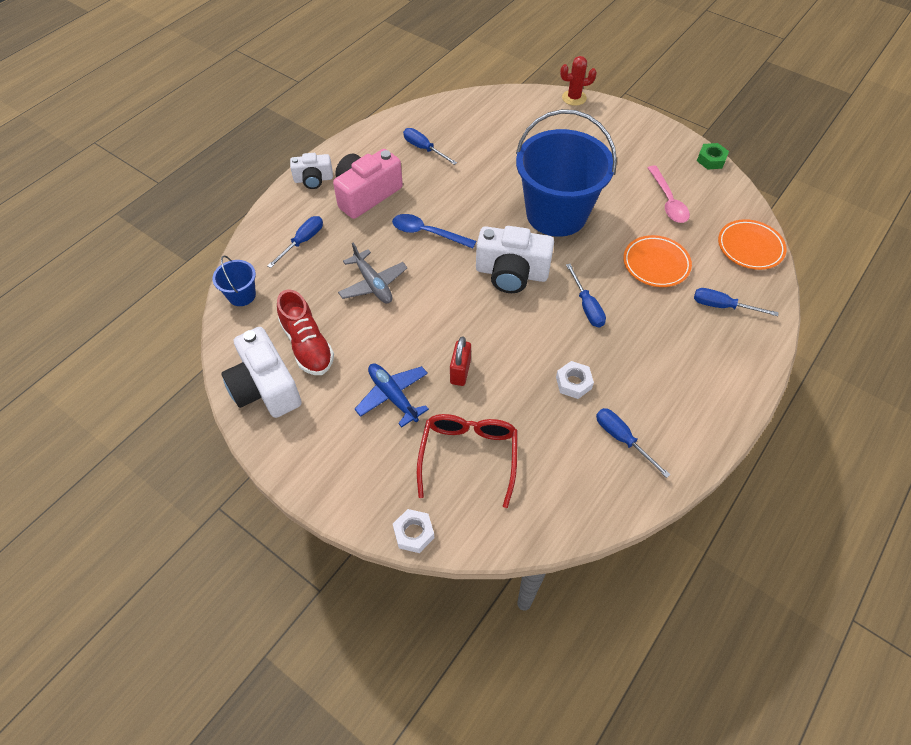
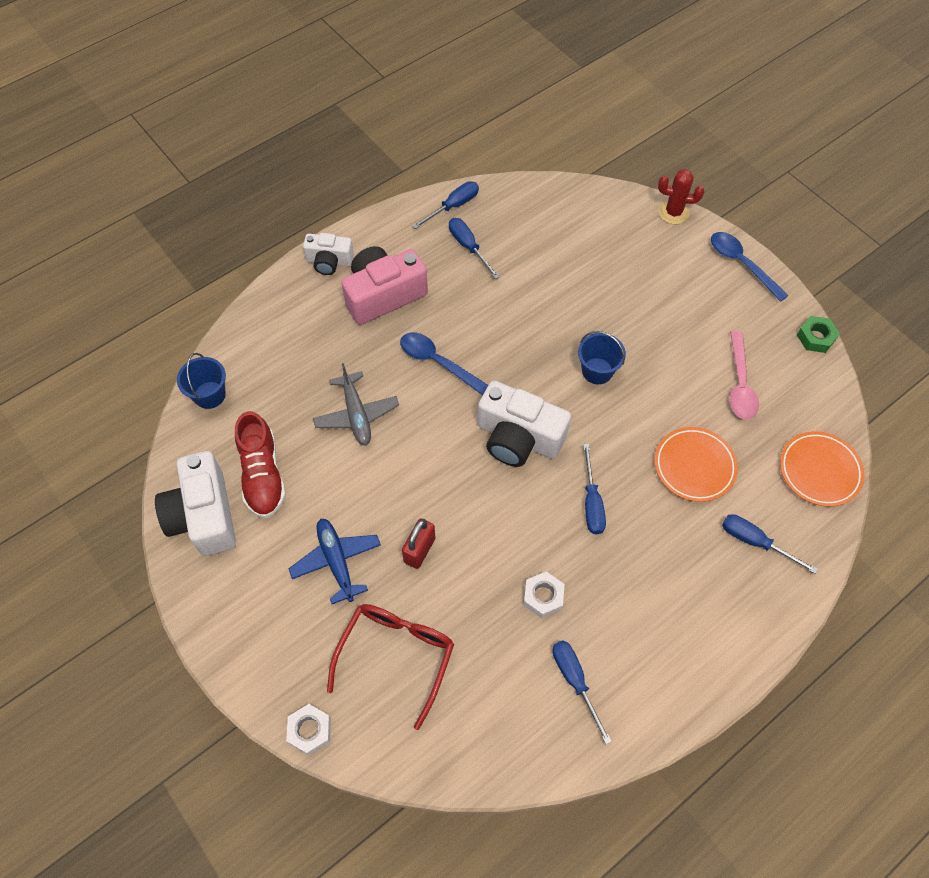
camera: 15 degrees right, 5 degrees up
(303, 241) = (294, 341): blue screwdriver -> blue screwdriver (453, 206)
(556, 214) = (597, 371): blue bucket -> blue bucket, size x0.42
(637, 122) = (741, 264): none -> blue spoon

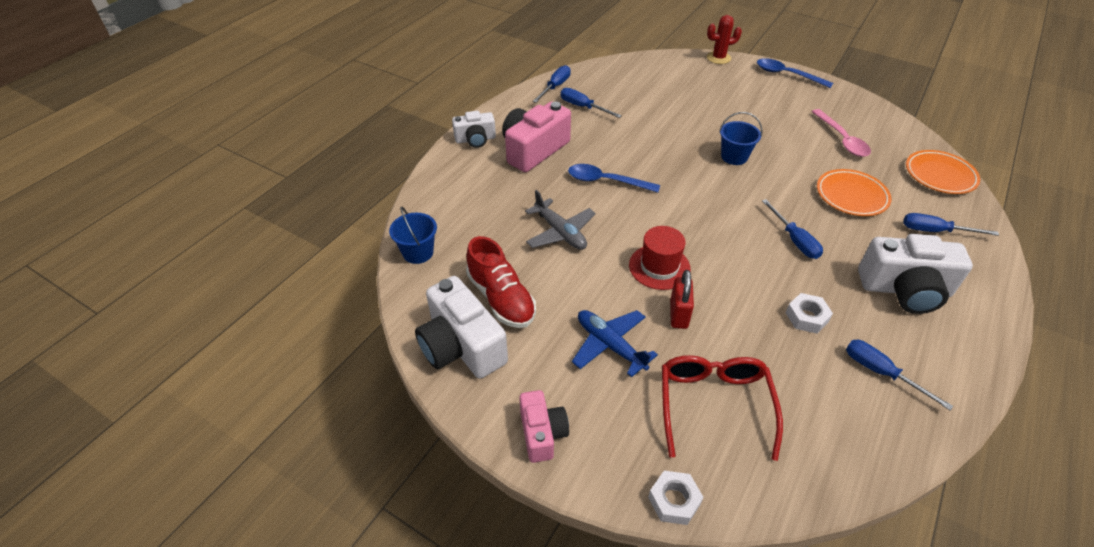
camera: 20 degrees left, 15 degrees down
(232, 628) = (542, 433): none -> pink camera
(432, 489) = (659, 267): none -> red hat
(518, 438) = (705, 213): white camera -> white camera (904, 289)
(815, 337) = (870, 102): green nut -> none

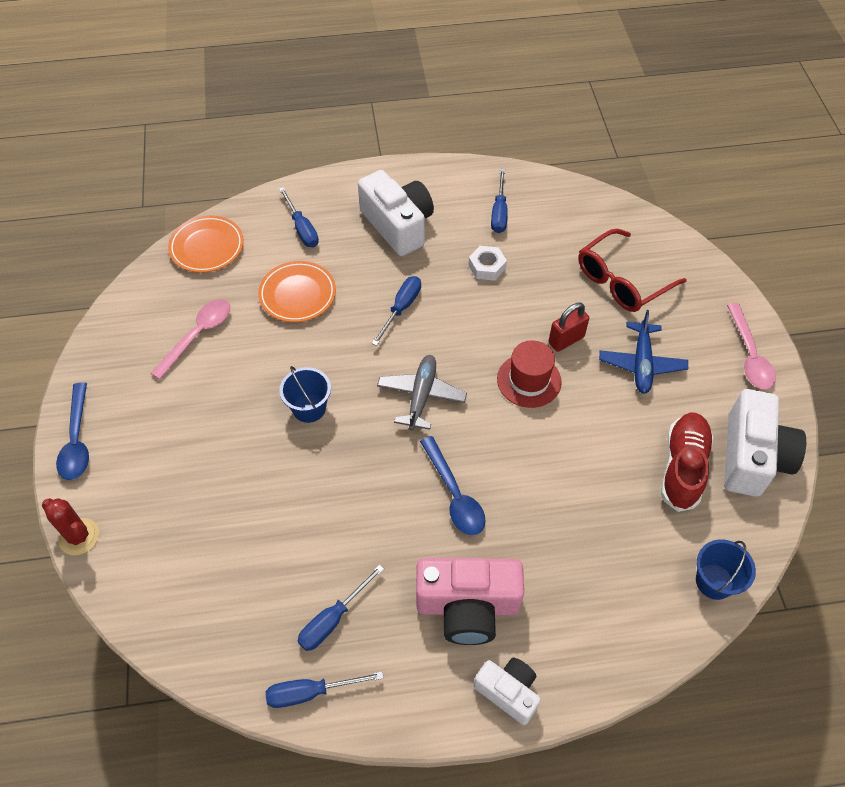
camera: 130 degrees left, 10 degrees up
(542, 433) = (749, 355): pink camera -> pink spoon
(560, 232) = (565, 481): grey plane -> grey plane (421, 396)
(583, 107) = (333, 619): blue screwdriver -> blue screwdriver turned 45 degrees clockwise
(674, 501) = (708, 266): white nut -> none

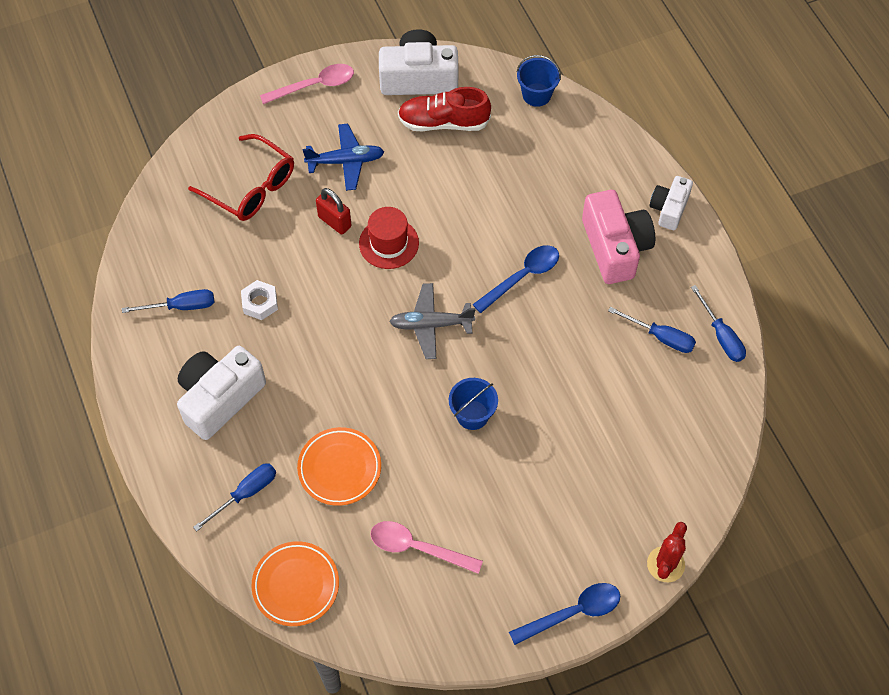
camera: 105 degrees left, 5 degrees up
(401, 308) = (332, 366): blue screwdriver -> none

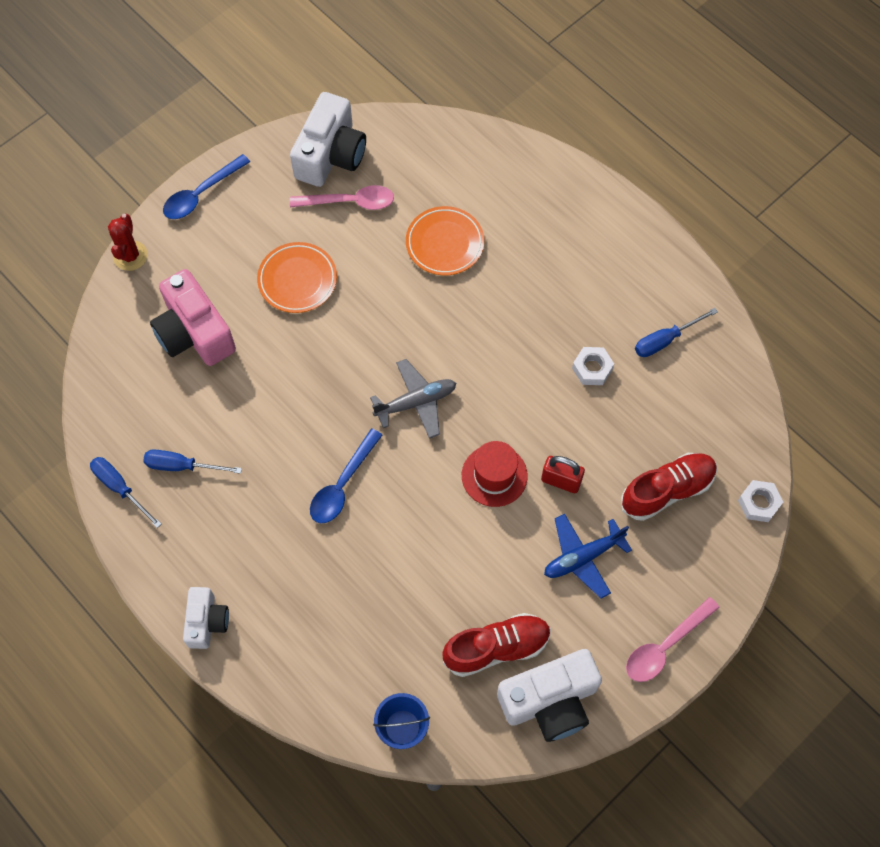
camera: 160 degrees right, 5 degrees up
(183, 155) = (759, 503): none -> white nut
(220, 398) = (581, 268): white camera -> white camera (330, 155)
(245, 493) = (516, 197): blue screwdriver -> none
(251, 187) = (667, 490): red glasses -> red shoe
(296, 585) = (439, 143): orange plate -> orange plate (297, 280)
(472, 415) = (343, 328): blue bucket -> none
(615, 247) = (254, 552): pink camera -> pink camera (194, 332)

